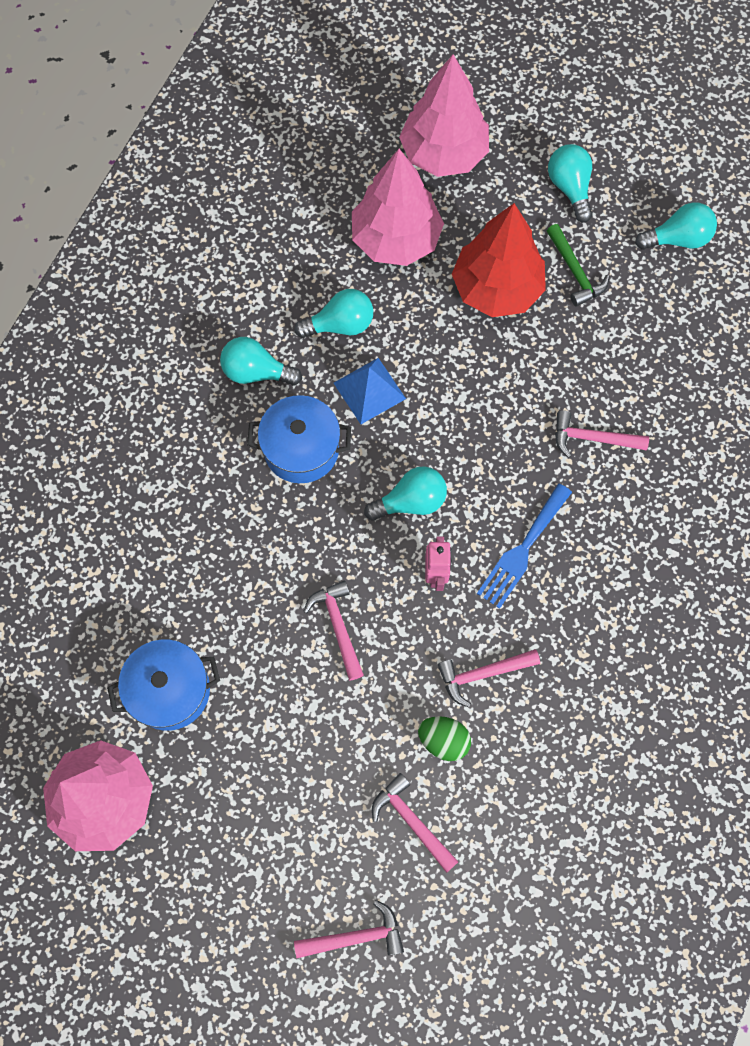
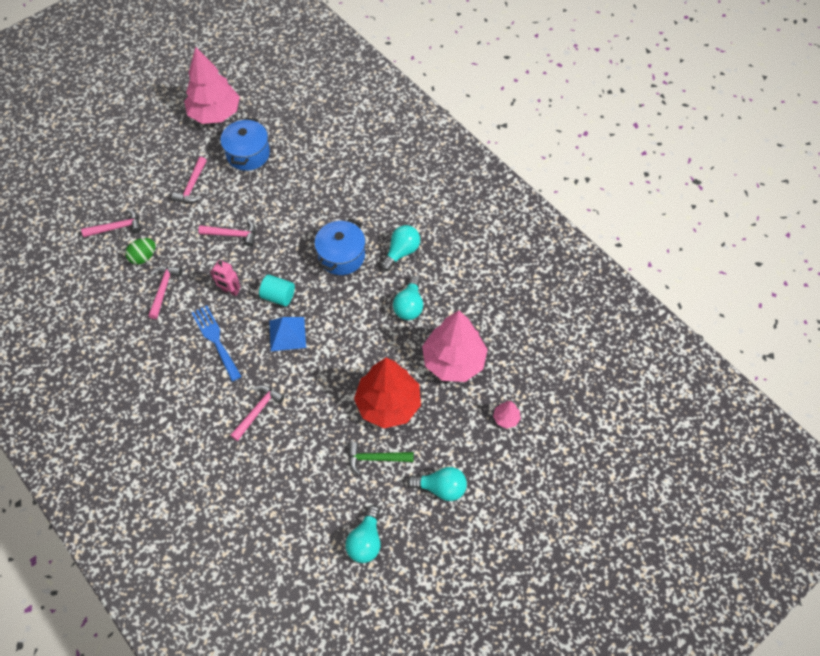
camera: 115 degrees right, 10 degrees down
(355, 936) = (85, 185): pink hammer -> pink hammer (192, 186)
(369, 390) = (358, 304): blue pyramid -> blue pyramid (287, 334)
(411, 502) = (278, 296): turquoise light bulb -> turquoise cylinder
(443, 154) = (506, 418): pink tree -> pink tree, size x0.41

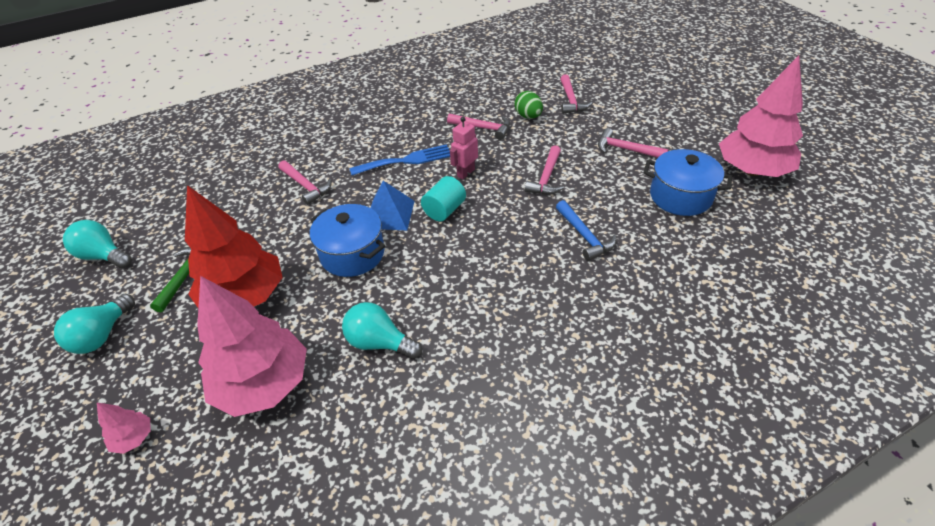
camera: 105 degrees right, 15 degrees down
(296, 206) = (584, 236): none -> blue hammer
(341, 256) = (489, 275): blue pot -> blue pot (352, 254)
(401, 252) = (478, 347): turquoise light bulb -> none

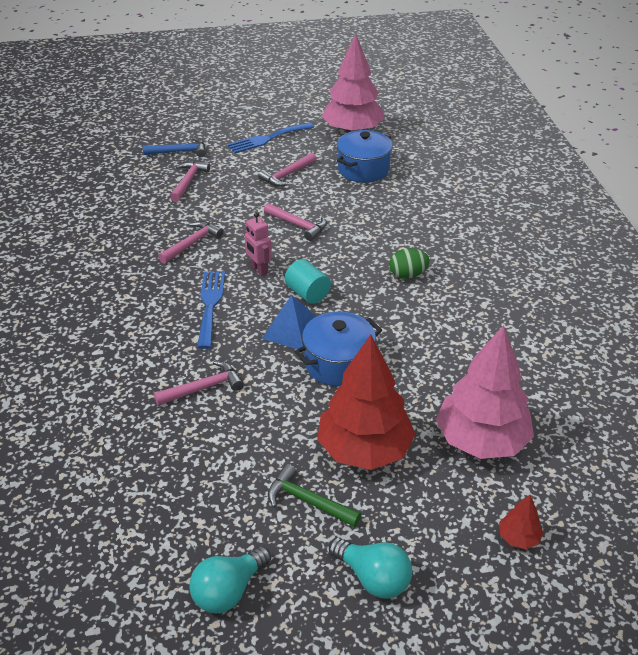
camera: 75 degrees left, 5 degrees down
(134, 438) = (518, 537): pink tree -> red tree
(379, 342) = (458, 361): turquoise light bulb -> none
(528, 116) = (194, 212): green egg -> green egg (408, 275)
(571, 100) = (188, 181): pink hammer -> pink hammer turned 90 degrees counterclockwise
(584, 236) = (384, 226): blue hammer -> blue hammer (179, 152)
(679, 121) = (267, 139): none -> blue fork

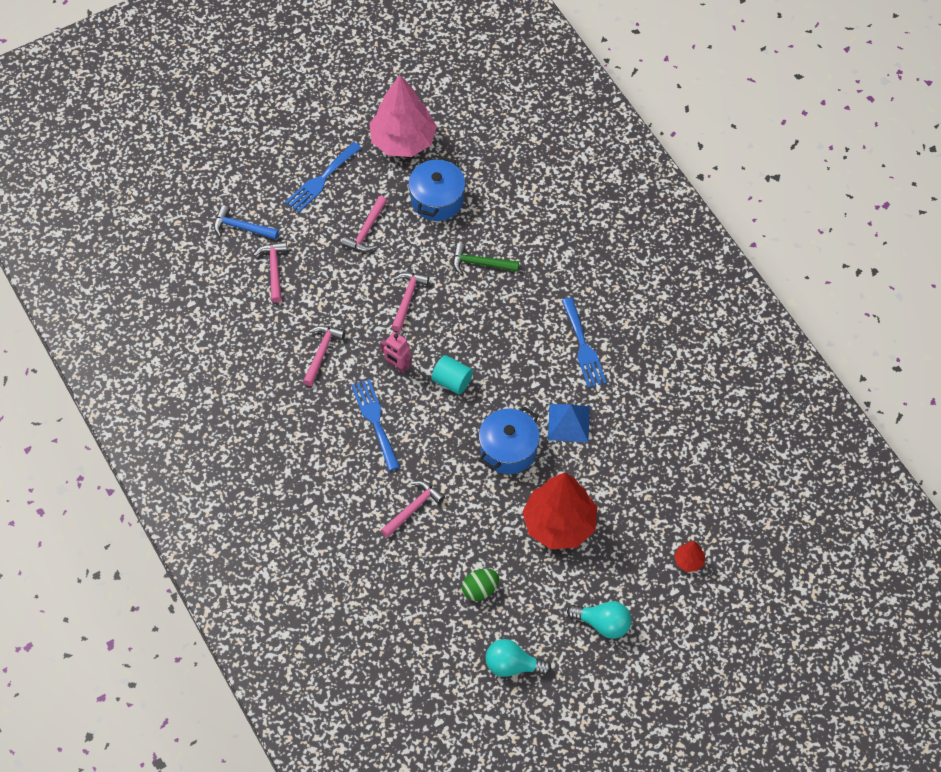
camera: 20 degrees left, 20 degrees up
(179, 152) = (241, 227): blue hammer -> blue hammer turned 135 degrees counterclockwise
(228, 590) = (512, 665): turquoise light bulb -> turquoise light bulb turned 75 degrees clockwise
(292, 330) = (457, 426): blue pyramid -> blue pyramid (568, 423)
(298, 225) = (407, 298): pink hammer -> pink hammer turned 90 degrees counterclockwise
(308, 501) = (536, 581): green hammer -> green hammer (480, 263)
(408, 275) = (529, 332): green egg -> green egg (480, 590)
(461, 299) = (583, 347): none -> blue fork
(481, 440) = (641, 487): pink tree -> none

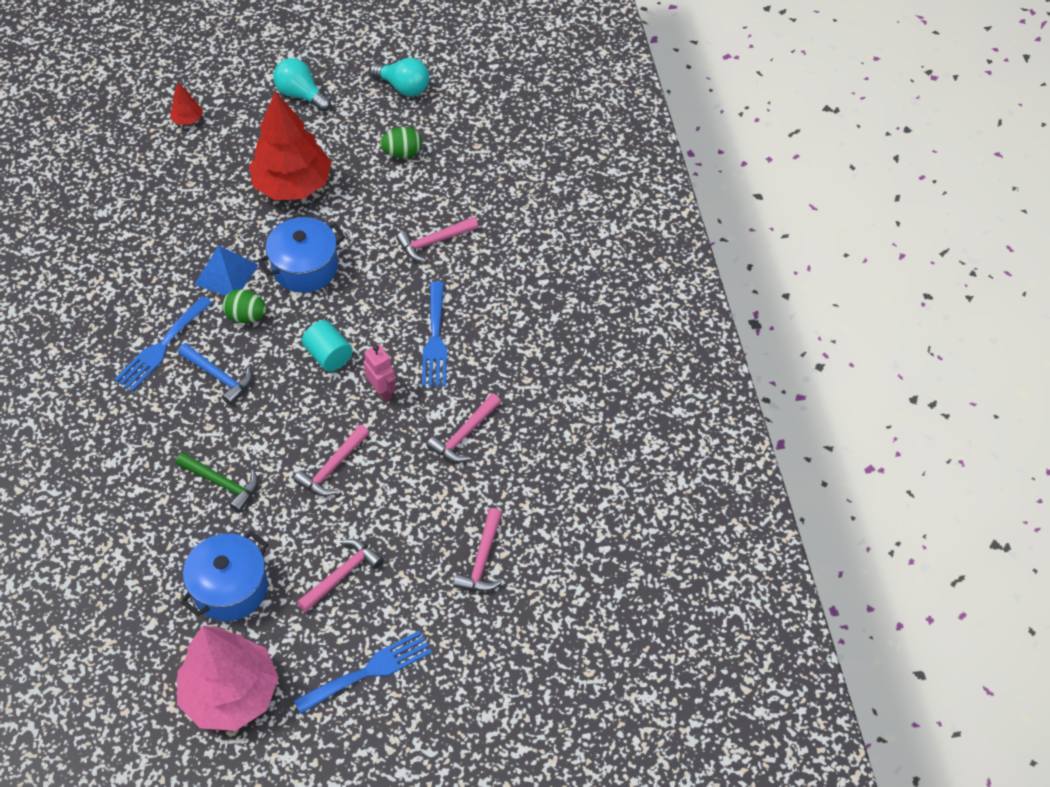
camera: 160 degrees left, 5 degrees down
(241, 227) = (504, 634): blue hammer -> blue hammer (219, 376)
(532, 392) = (246, 316): none -> green egg
(583, 347) = (161, 347): blue fork -> blue fork turned 150 degrees counterclockwise

